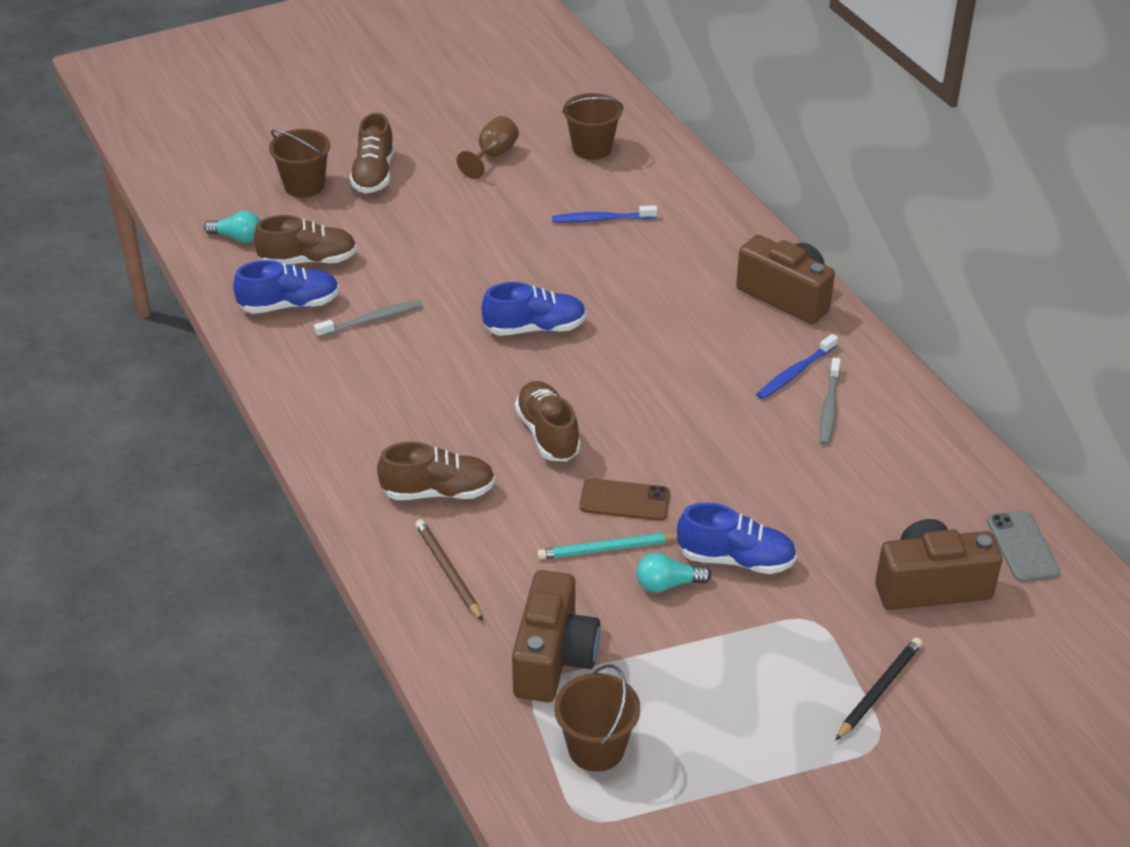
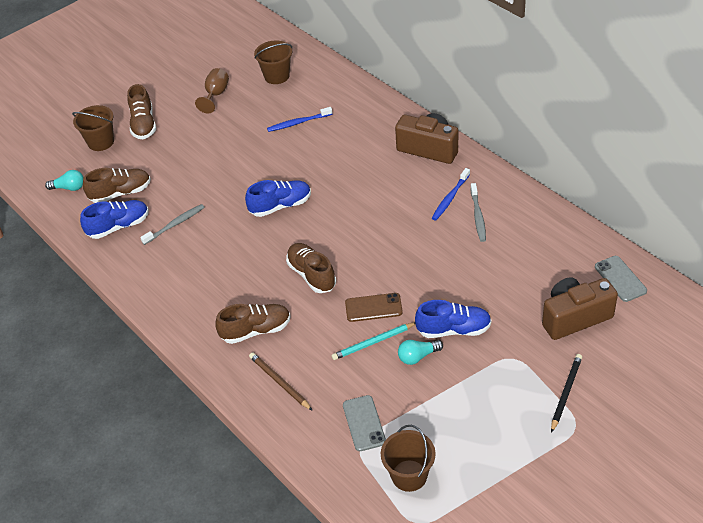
camera: 10 degrees left, 5 degrees up
(553, 658) = (364, 423): brown camera -> grey phone

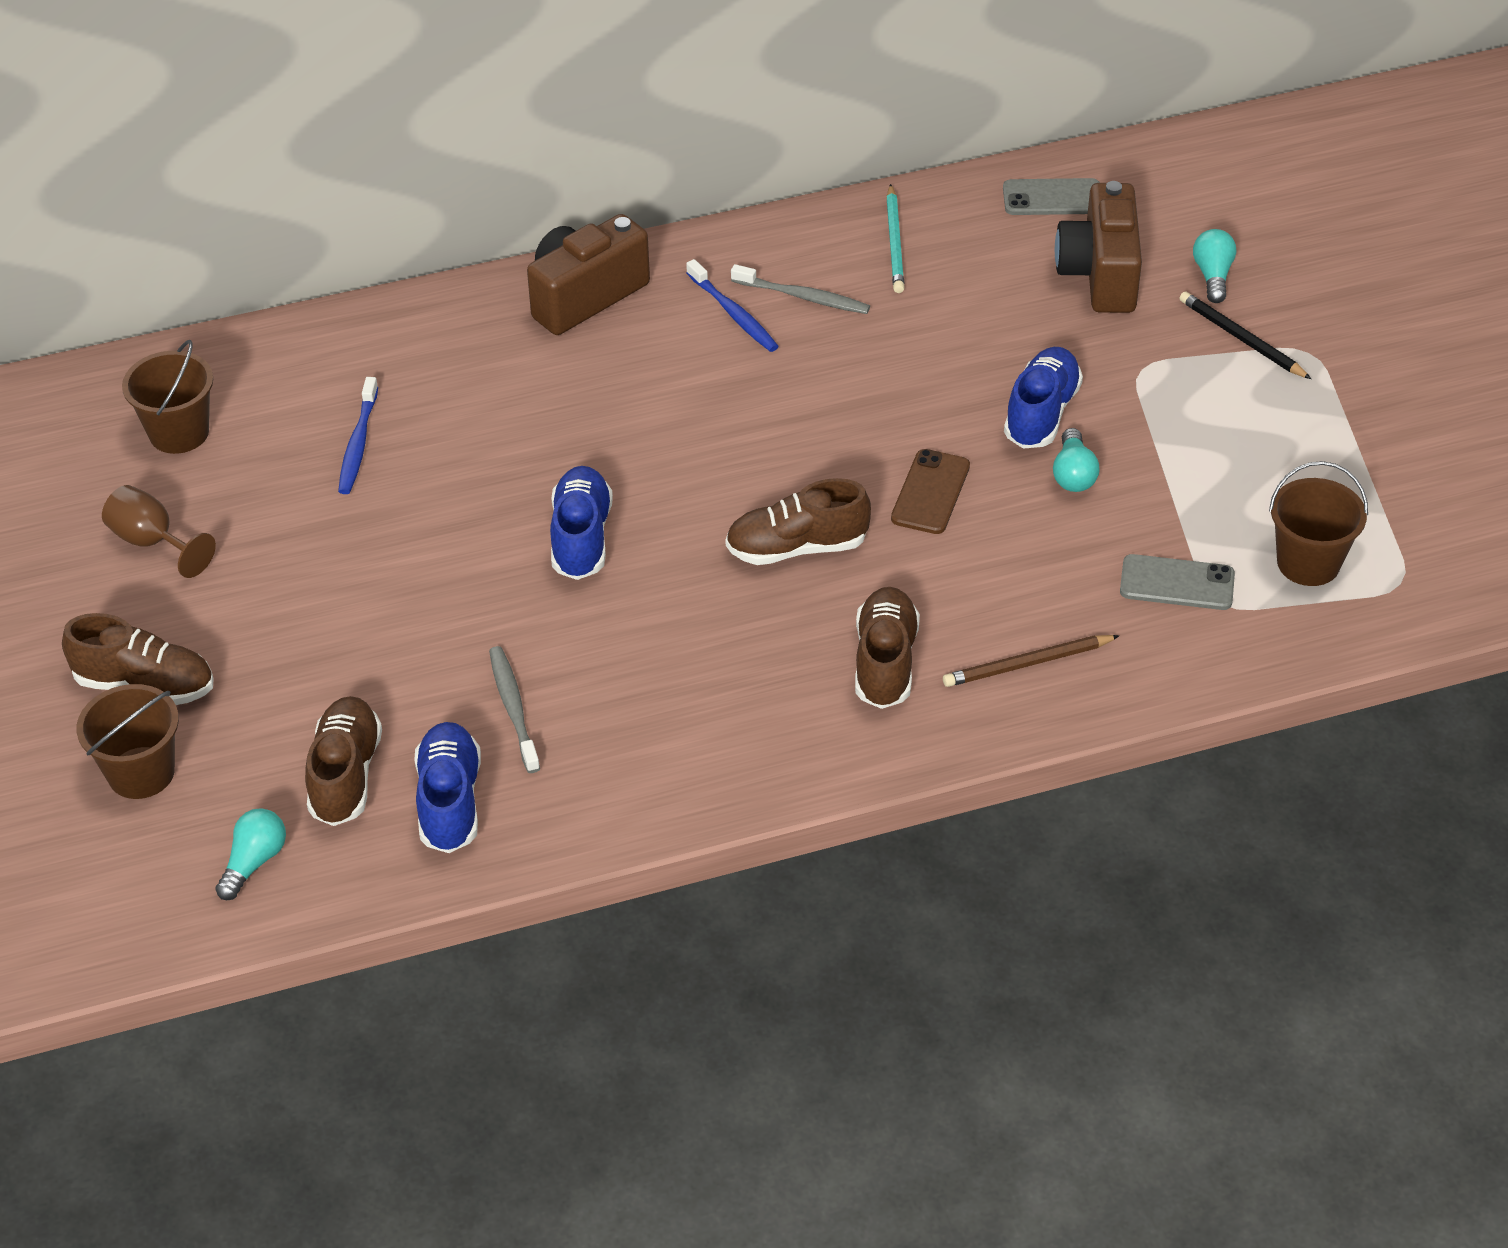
camera: 70 degrees left, 0 degrees up
(373, 342) = (1010, 518): turquoise pencil -> turquoise pencil (895, 243)
(608, 364) = (1213, 276): none -> turquoise light bulb

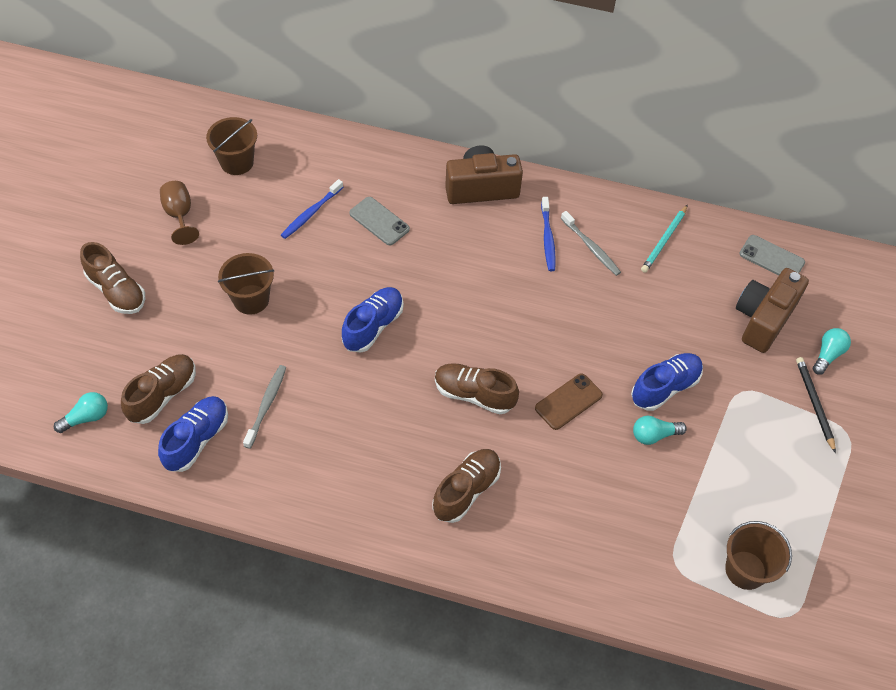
camera: 30 degrees right, 10 degrees up
(141, 773) = (78, 337): brown bucket -> brown bucket (251, 299)
(1027, 664) = (540, 538): brown pencil -> none
(1073, 474) = (654, 435): turquoise light bulb -> turquoise light bulb turned 45 degrees clockwise
(1177, 583) = (660, 537): grey phone -> grey phone (379, 221)

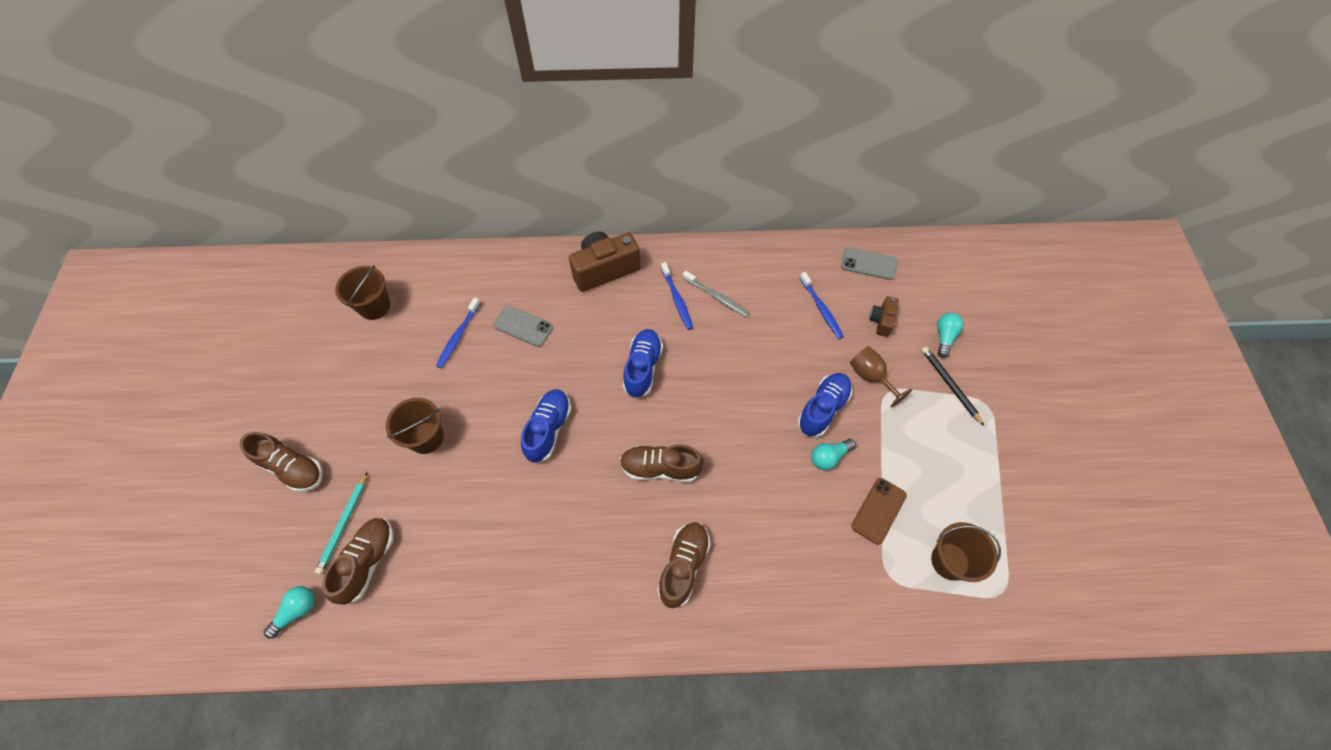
camera: 15 degrees left, 5 degrees up
(180, 215) = (334, 373): brown goblet -> brown goblet (871, 377)
(197, 439) = (414, 598): blue shoe -> blue shoe (642, 368)
(266, 405) = (471, 540): grey toothbrush -> none
(568, 402) = (745, 449): brown phone -> brown phone (878, 510)
(664, 241) = (776, 273): turquoise pencil -> turquoise pencil (344, 524)
(701, 289) = (821, 309): none -> blue toothbrush
(763, 319) = (881, 321): brown camera -> brown camera, size x0.52

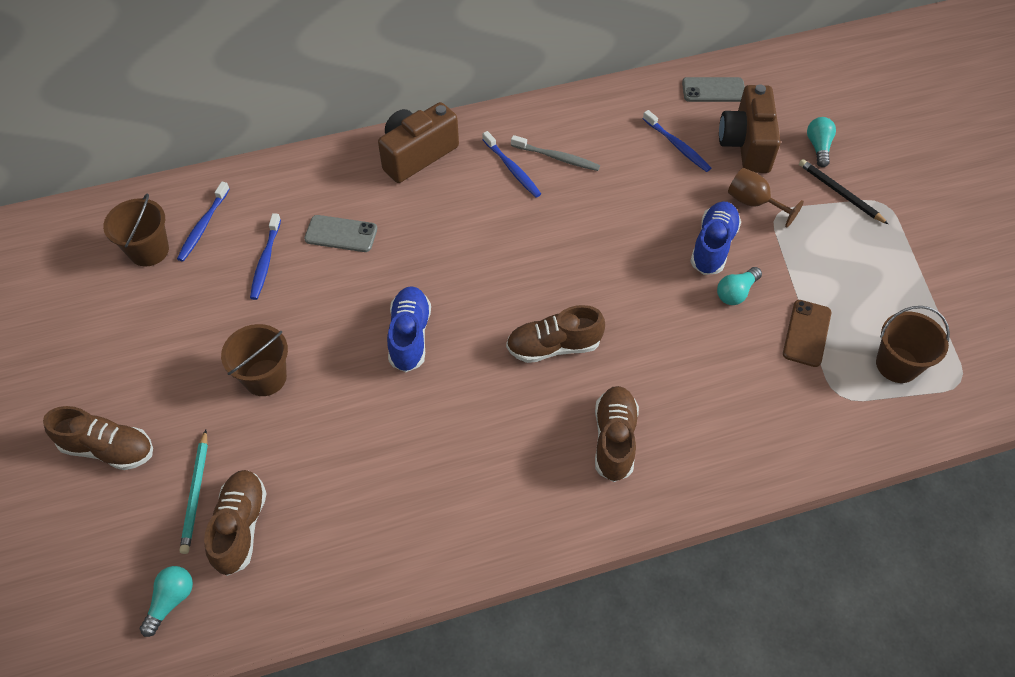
camera: 15 degrees left, 5 degrees down
(421, 295) = (203, 226): none -> blue toothbrush
(642, 368) = (497, 248): blue shoe -> none
(881, 321) = (746, 144): brown camera -> brown camera, size x1.94

